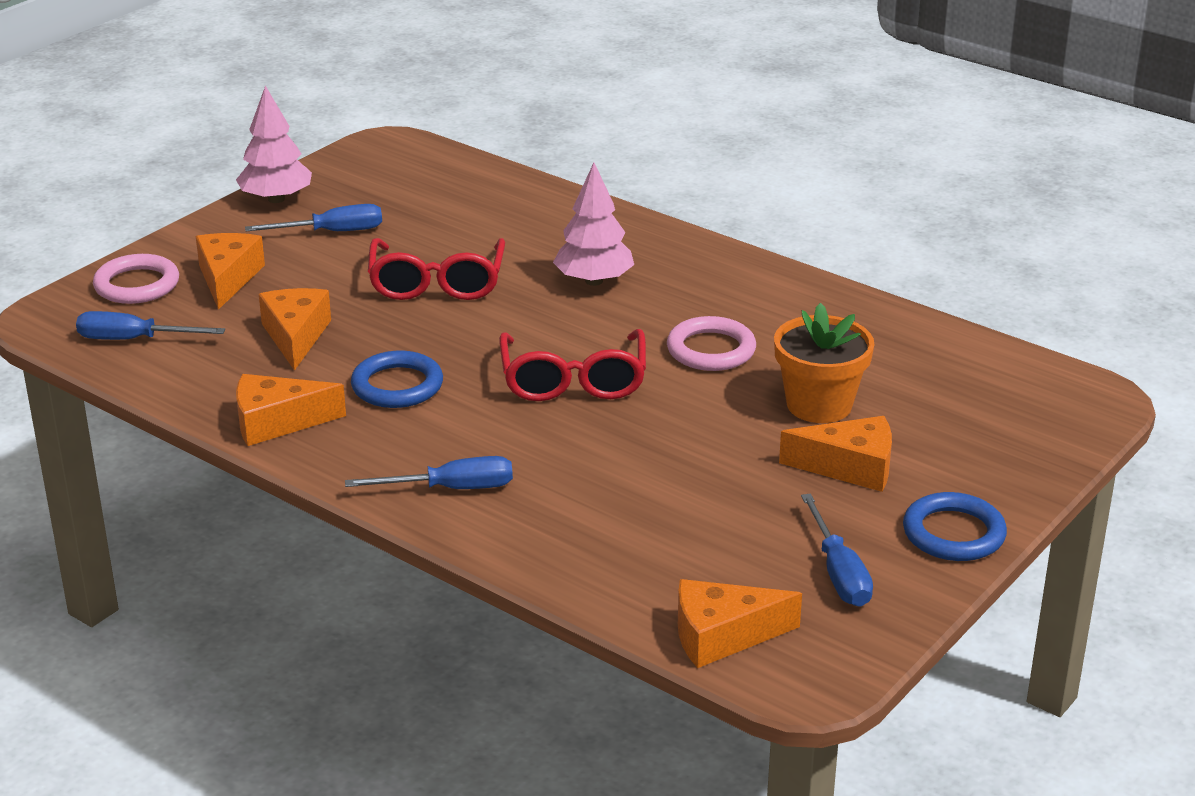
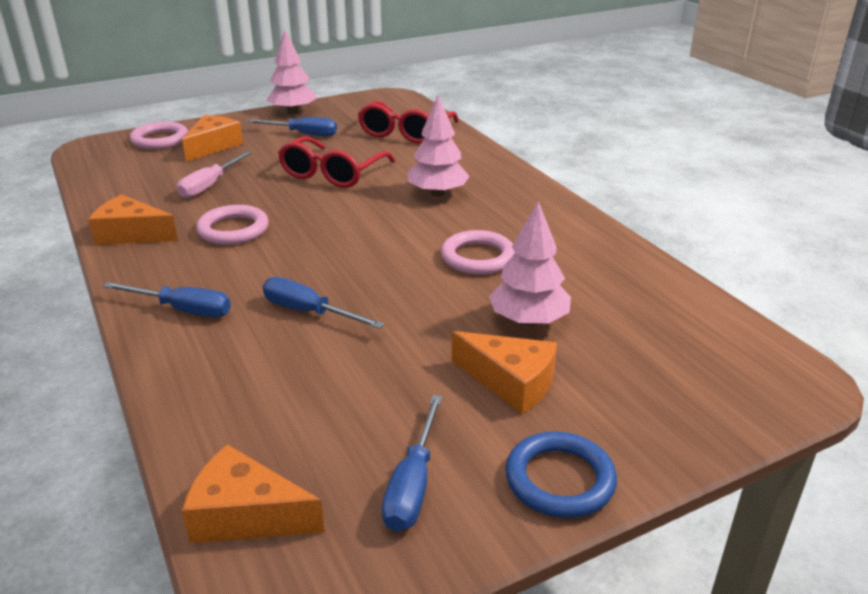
camera: 25 degrees right, 0 degrees up
(134, 339) = (118, 167): blue screwdriver -> blue screwdriver (309, 312)
(295, 336) = (210, 186): orange cheese -> pink screwdriver
(397, 386) = (233, 229): blue ring -> pink ring
(573, 381) = (354, 255): red glasses -> red glasses (405, 133)
(819, 405) = (528, 321): orange flower pot -> pink tree

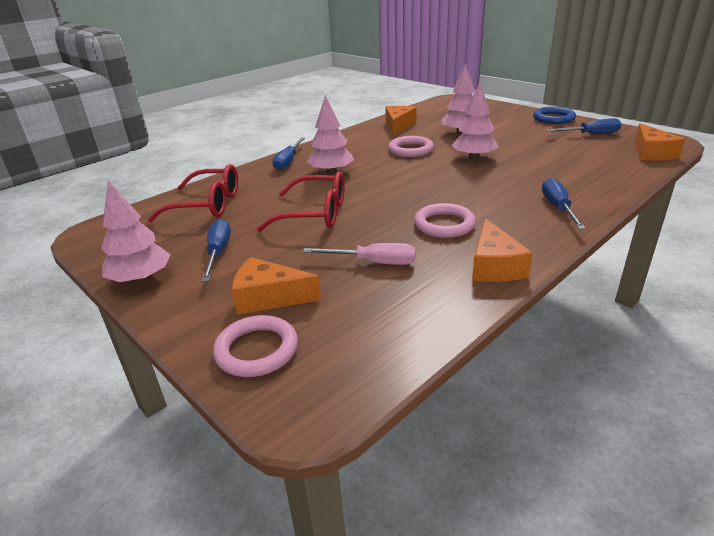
camera: 105 degrees left, 0 degrees up
(309, 312) = (513, 175): blue screwdriver -> blue screwdriver (288, 162)
(401, 299) = (473, 158): none -> pink tree
(511, 382) = (510, 130): orange cheese -> orange cheese (398, 126)

